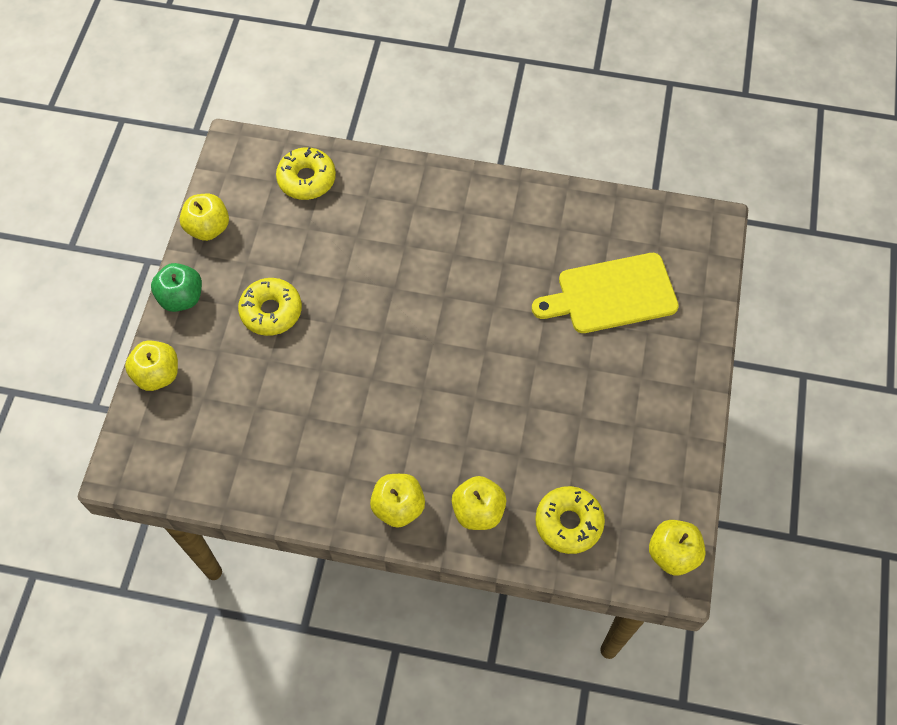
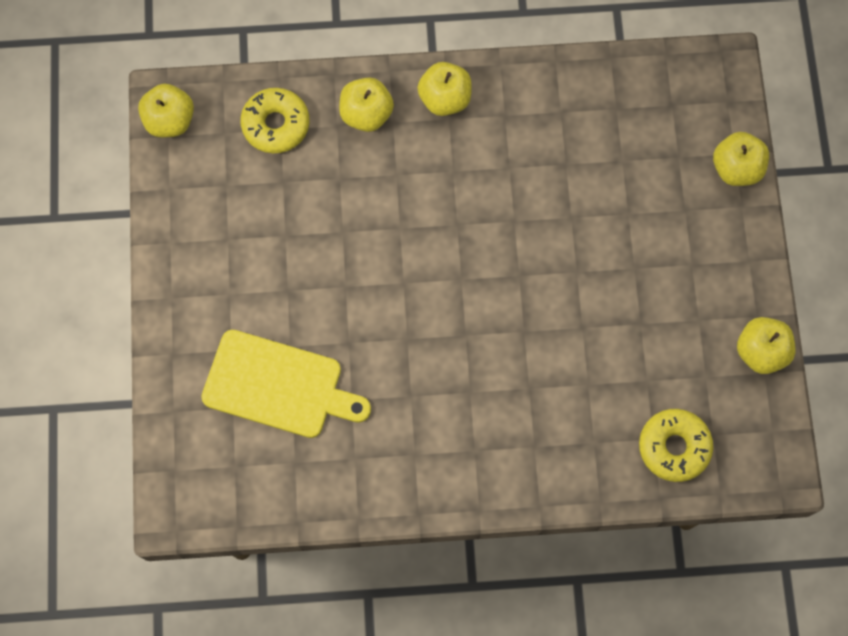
camera: 165 degrees right, 10 degrees up
(181, 298) = (751, 259): green apple -> none
(271, 311) = (648, 268): yellow donut -> none
(611, 294) = (278, 386): yellow cutting board -> yellow cutting board turned 45 degrees clockwise

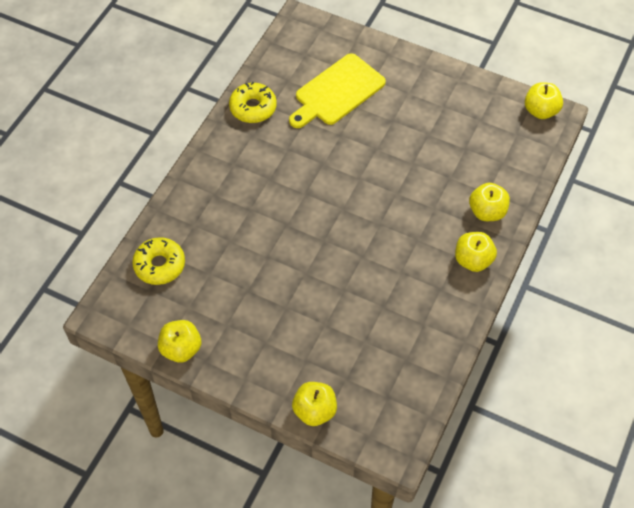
camera: 120 degrees right, 15 degrees down
(276, 125) = (507, 161): yellow donut -> yellow donut (253, 108)

